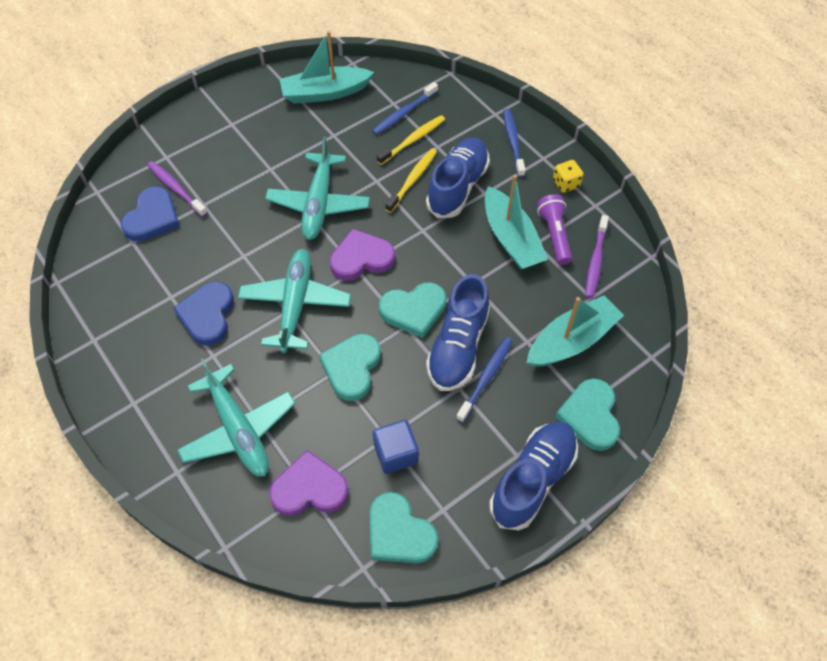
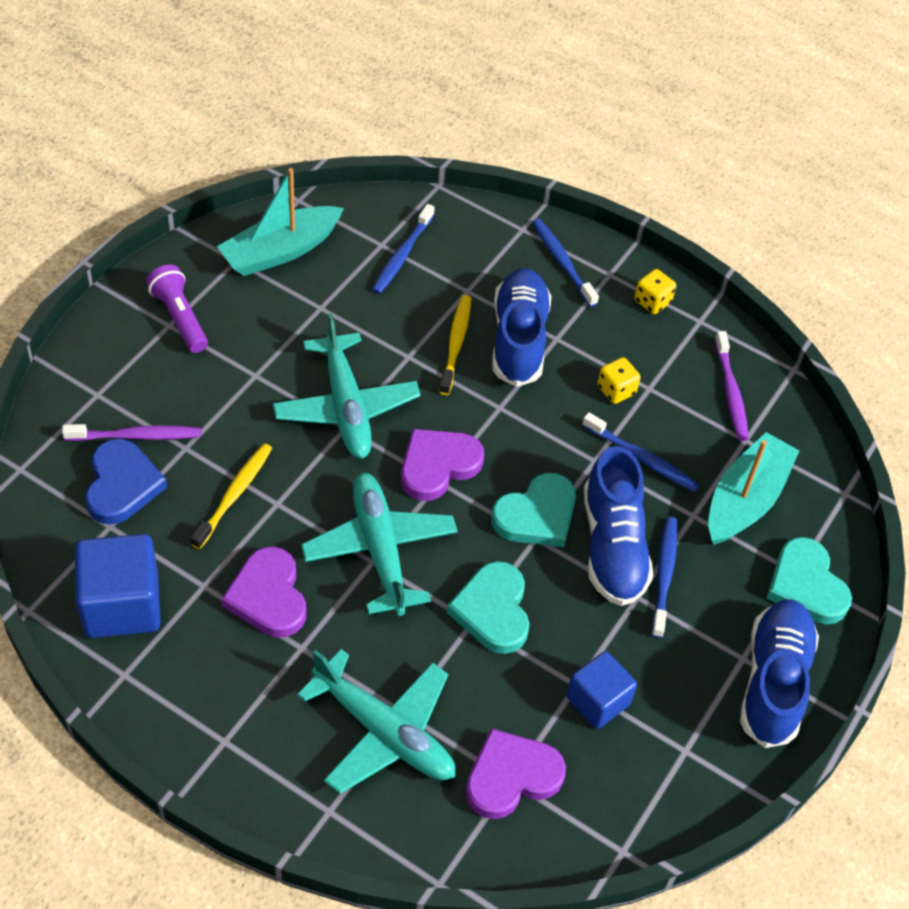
camera: 25 degrees left, 5 degrees down
(114, 294) = (122, 605): none -> blue cube
(176, 189) = (136, 436): purple toothbrush -> purple toothbrush turned 150 degrees clockwise
(207, 315) = (268, 596): blue heart -> purple heart
(399, 533) = (646, 794): turquoise heart -> none
(412, 140) = (431, 290): yellow toothbrush -> yellow toothbrush (234, 495)
(507, 291) = (641, 458): none -> blue toothbrush
(511, 239) = (616, 390): turquoise boat -> yellow dice
(554, 235) = (667, 372): purple flashlight -> purple flashlight (180, 318)

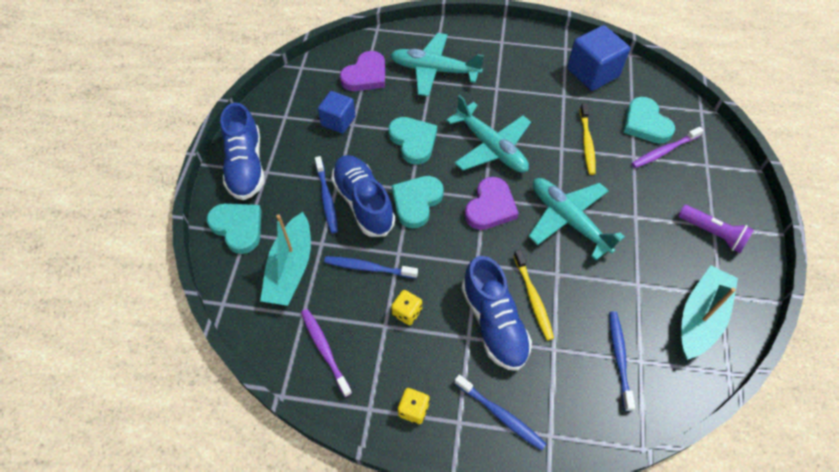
camera: 160 degrees right, 5 degrees up
(122, 485) = (645, 123): blue heart -> turquoise heart
(268, 596) = (529, 103): purple heart -> none

